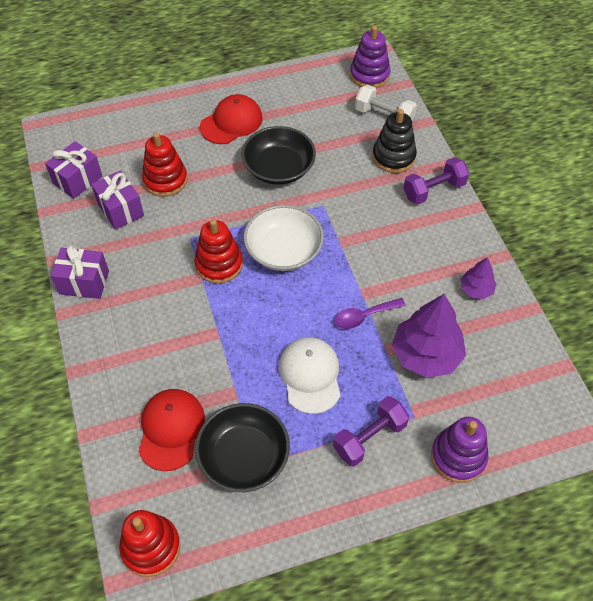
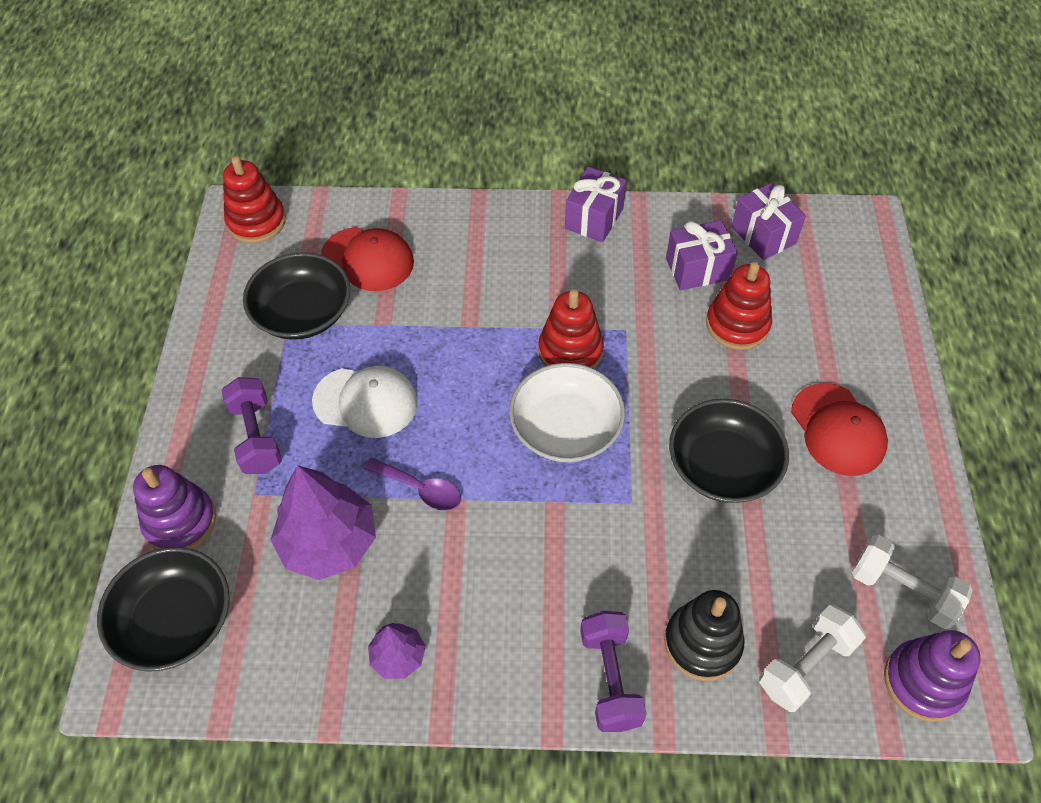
camera: 110 degrees right, 0 degrees up
(323, 86) = (903, 590): none -> white dumbbell
(364, 316) = (420, 489): purple spoon -> purple spoon turned 120 degrees clockwise
(524, 423) = (175, 620): none -> black bowl

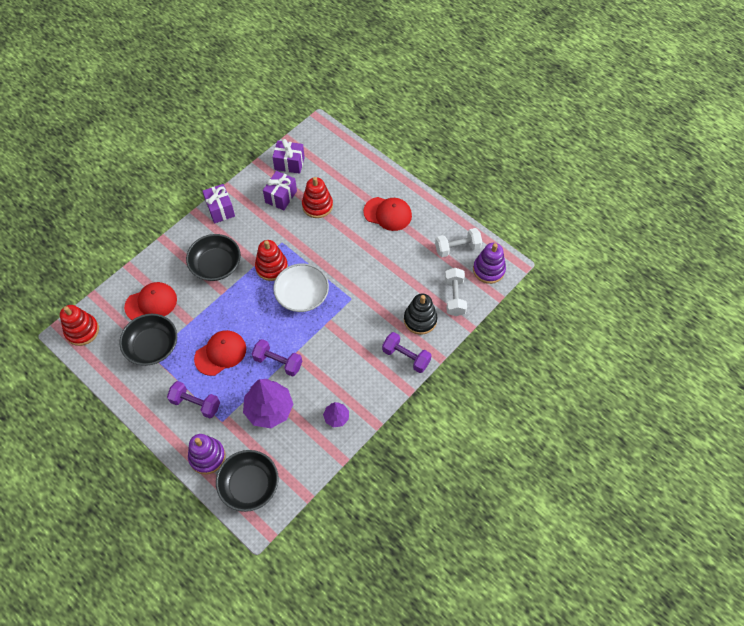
camera: 50 degrees left, 5 degrees up
(366, 402) = (220, 353): white cap -> red cap
(420, 489) = (278, 362): purple spoon -> purple dumbbell
(723, 466) = (366, 259): black bowl -> black bowl (216, 265)

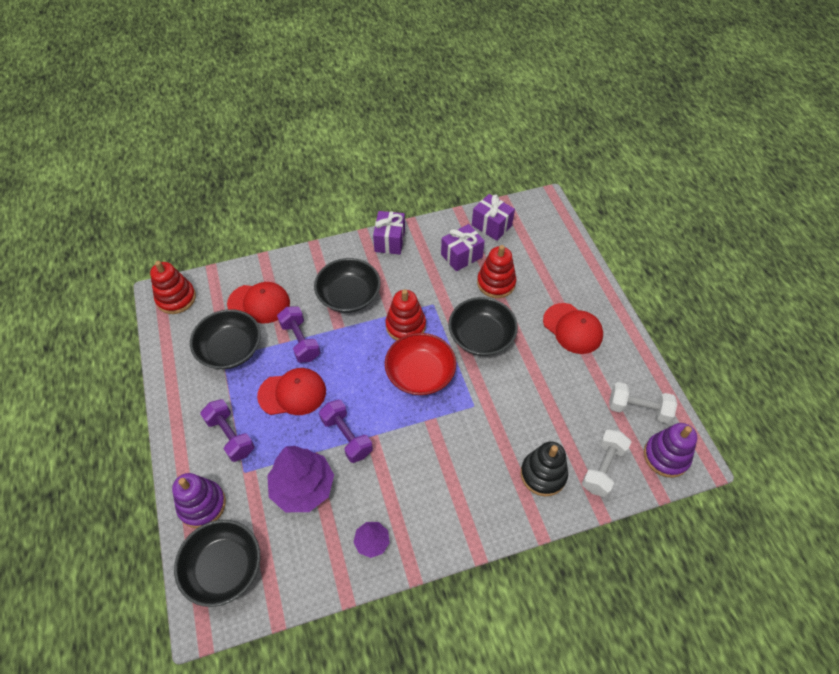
camera: 30 degrees right, 5 degrees down
(302, 295) = (420, 373): white bowl -> red bowl
(329, 249) = (481, 336): none -> black bowl
(406, 357) = (499, 512): purple dumbbell -> purple dumbbell (300, 341)

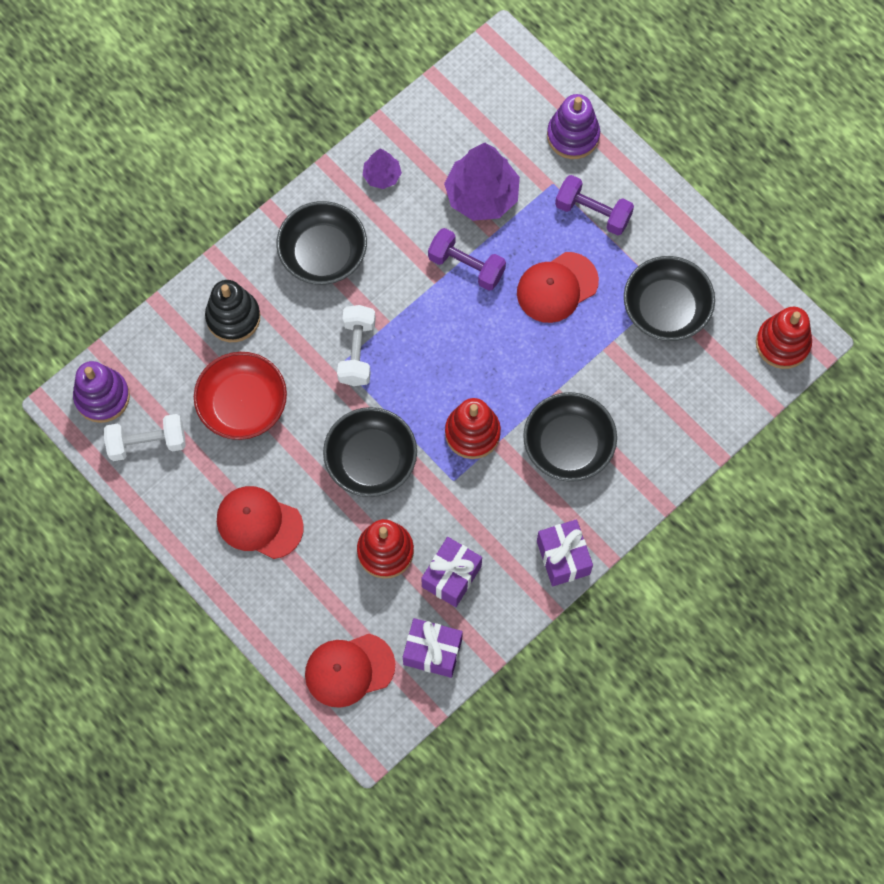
camera: 155 degrees right, 15 degrees up
(223, 568) = (512, 93): black bowl -> black bowl (323, 253)
(259, 303) = (674, 383): red cap -> red cap (349, 670)
(300, 341) = (589, 355): purple dumbbell -> none
(420, 373) = (422, 376): red bowl -> red bowl (243, 404)
(603, 468) = (170, 352): white dumbbell -> white dumbbell (357, 352)

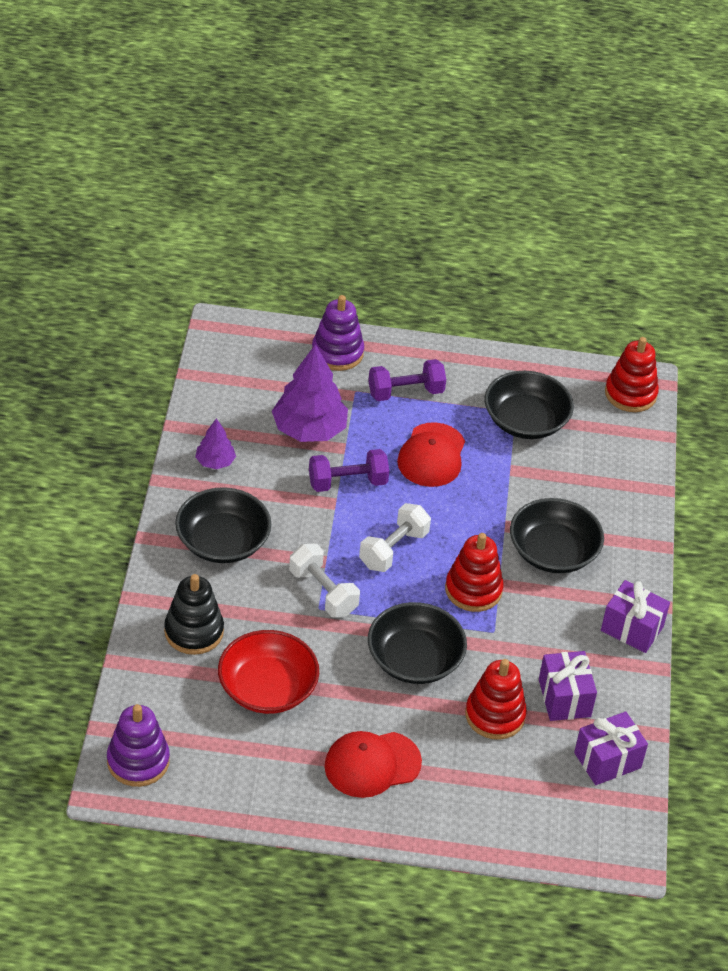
camera: 45 degrees left, 25 degrees down
(147, 443) = (214, 769): white dumbbell -> white dumbbell (393, 549)
(349, 670) = (558, 819): red cap -> none

